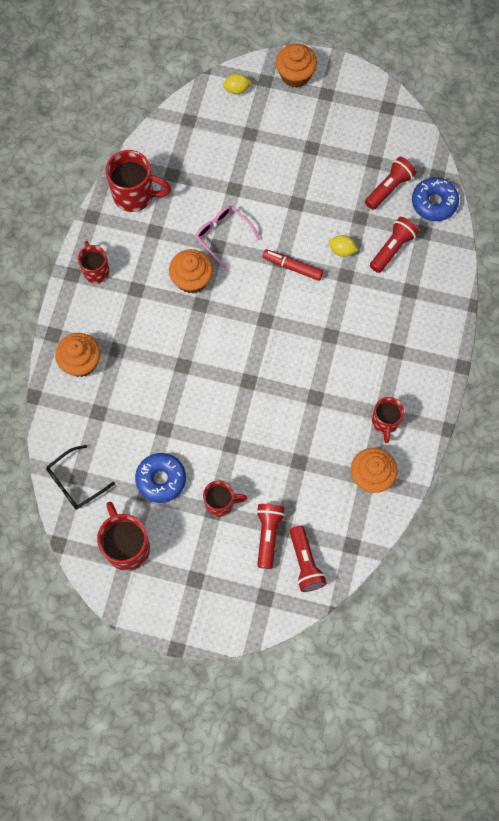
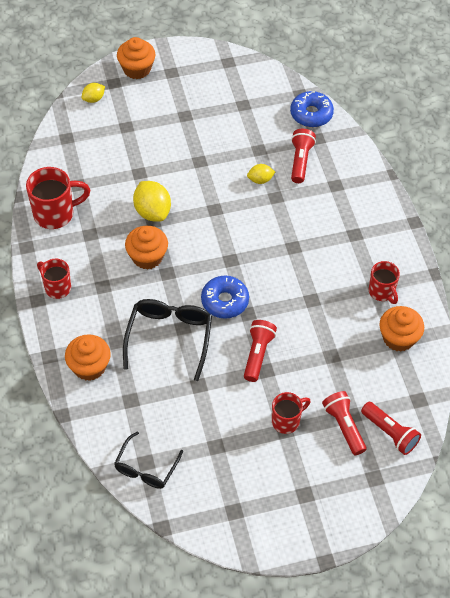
camera: 30 degrees left, 15 degrees down
(127, 546) = (227, 498): red mug -> none
(161, 479) = (222, 428): blue donut -> blue donut (225, 301)
(165, 369) = (169, 337): none -> black glasses
(223, 235) = (152, 212): pink glasses -> yellow lemon
(292, 267) = (227, 210): red marker -> none
(389, 188) = (268, 118): red flashlight -> red flashlight (257, 354)

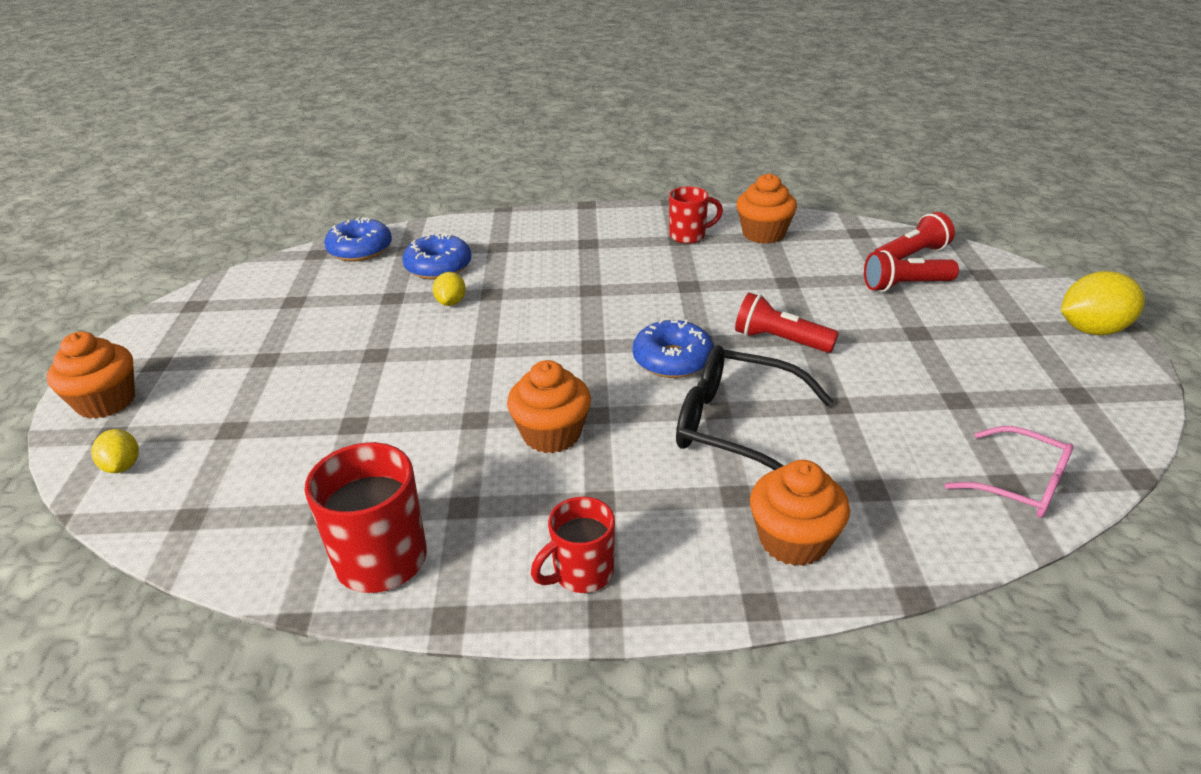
camera: 75 degrees left, 20 degrees down
(146, 468) = (1020, 484): black glasses -> pink glasses
(152, 212) = (452, 417): yellow lemon -> yellow lemon (1092, 330)
(286, 421) = (901, 329): red mug -> none
(300, 161) = (438, 267): red flashlight -> blue donut

